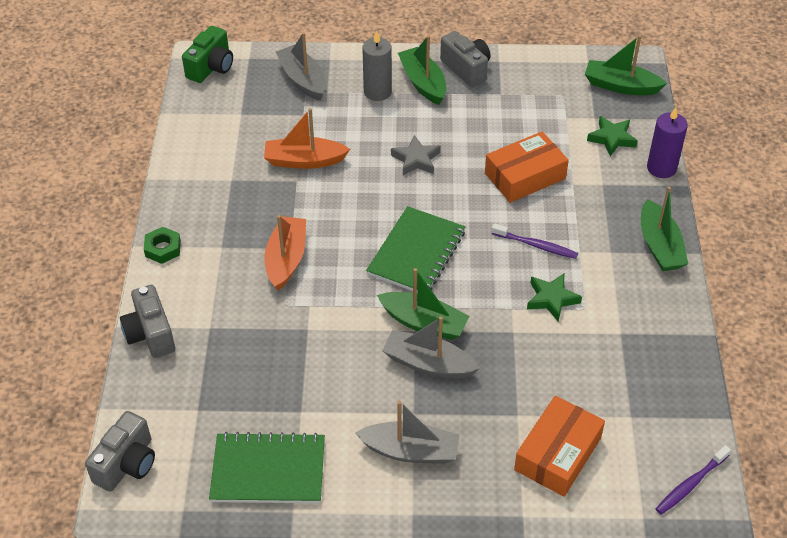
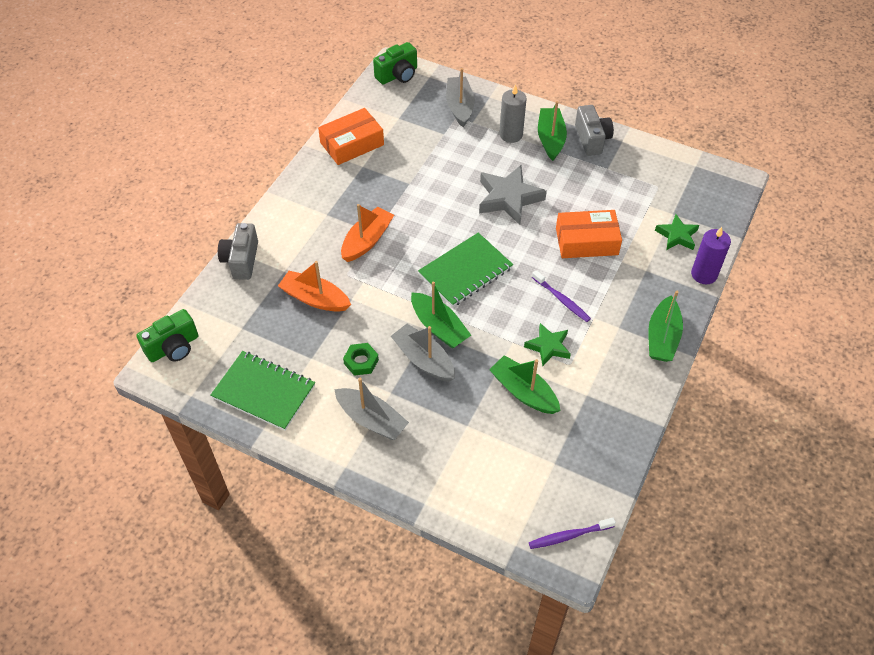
camera: 25 degrees right, 5 degrees up
(127, 464) = (173, 347): grey camera -> green camera
(163, 248) = (285, 201): green nut -> green nut (361, 361)
(304, 161) = (424, 170): orange boat -> orange boat (315, 298)
(416, 159) = (508, 198): grey star -> grey star, size x1.65
(557, 454) = (479, 468): orange box -> orange box (352, 144)
(621, 86) = (711, 195): green boat -> green boat (524, 392)

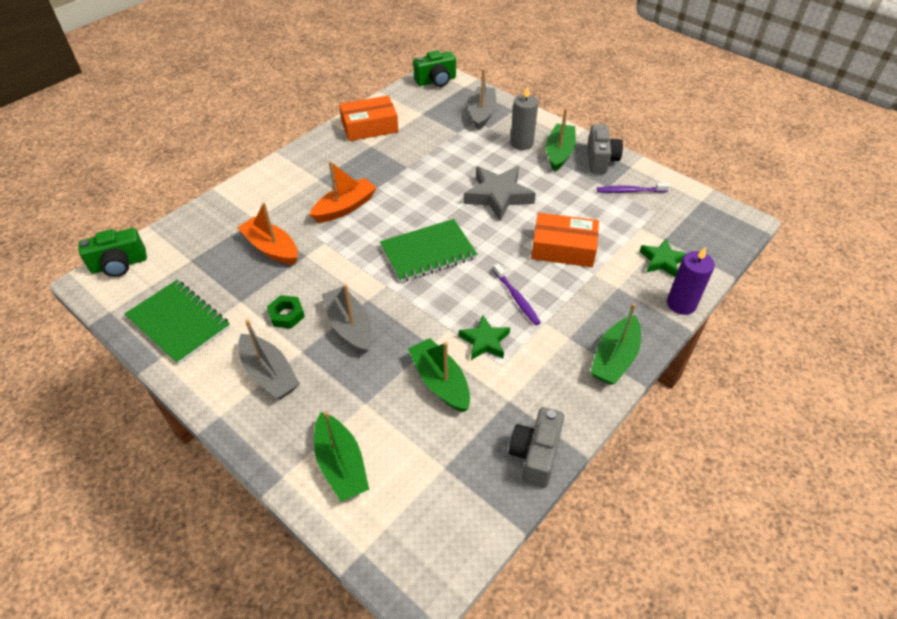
camera: 15 degrees right, 5 degrees down
(241, 260) = (222, 202): grey camera -> grey camera (535, 454)
(439, 327) = (379, 298): green boat -> green boat (341, 464)
(569, 536) = (429, 558): purple toothbrush -> purple toothbrush (630, 191)

